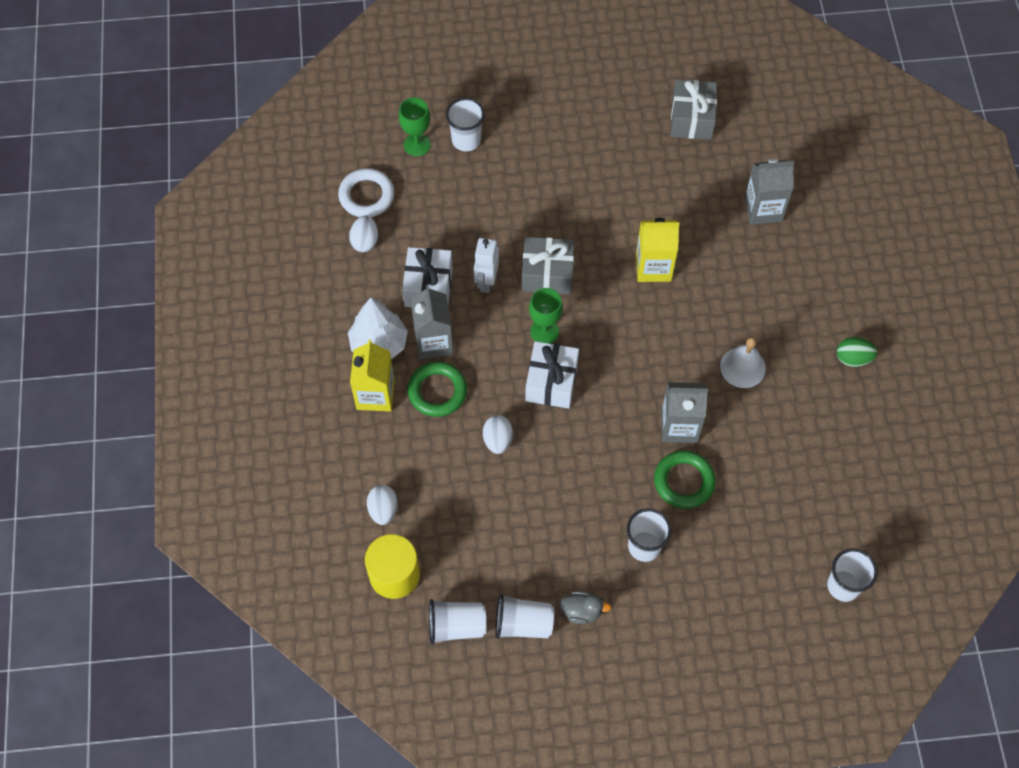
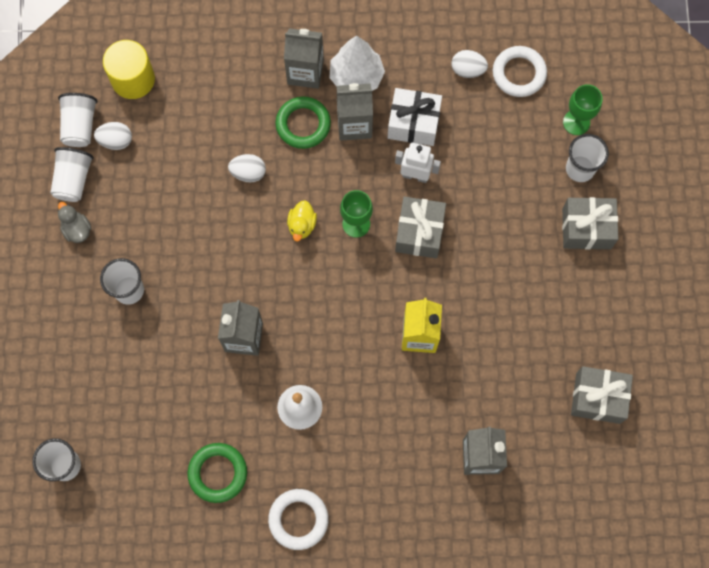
camera: 95 degrees right, 10 degrees up
(375, 394) = (305, 72): yellow carton -> grey carton
(383, 510) = (193, 73): white egg -> white egg (116, 141)
(527, 133) = (586, 228): none -> grey gift
(551, 382) = (302, 225): white gift -> yellow duck
(581, 611) = (77, 229): grey duck -> grey duck turned 135 degrees clockwise
(684, 481) = (187, 334): green ring -> green ring (218, 473)
(853, 358) = (298, 519): green egg -> white ring

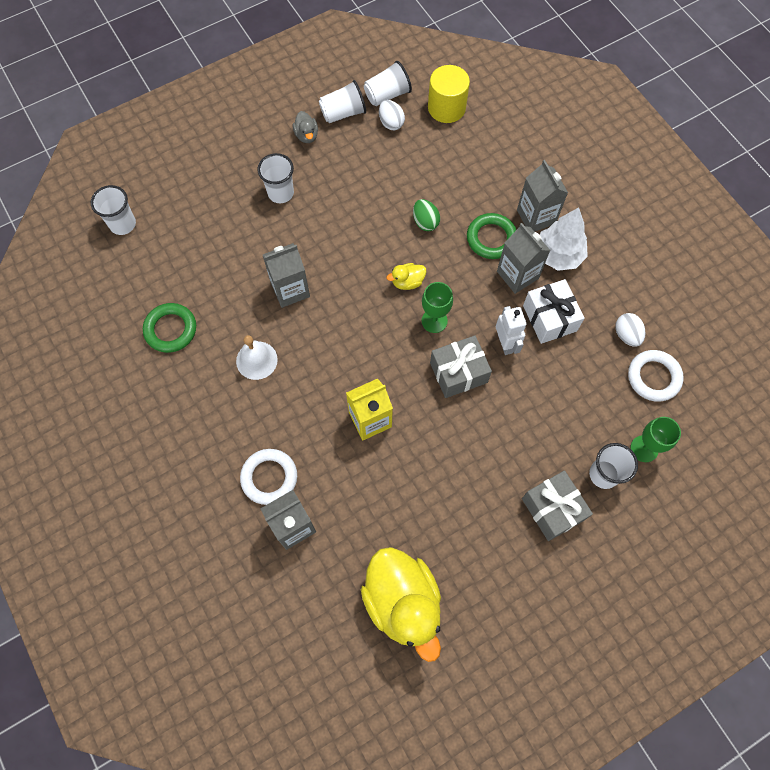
camera: 60 degrees right, 5 degrees down
(77, 229) = (306, 135): grey duck -> grey duck turned 135 degrees clockwise
(248, 173) = (425, 222): white egg -> green egg
(298, 519) = (163, 408): white ring -> white ring (269, 477)
(598, 398) = (403, 602): grey gift -> yellow duck

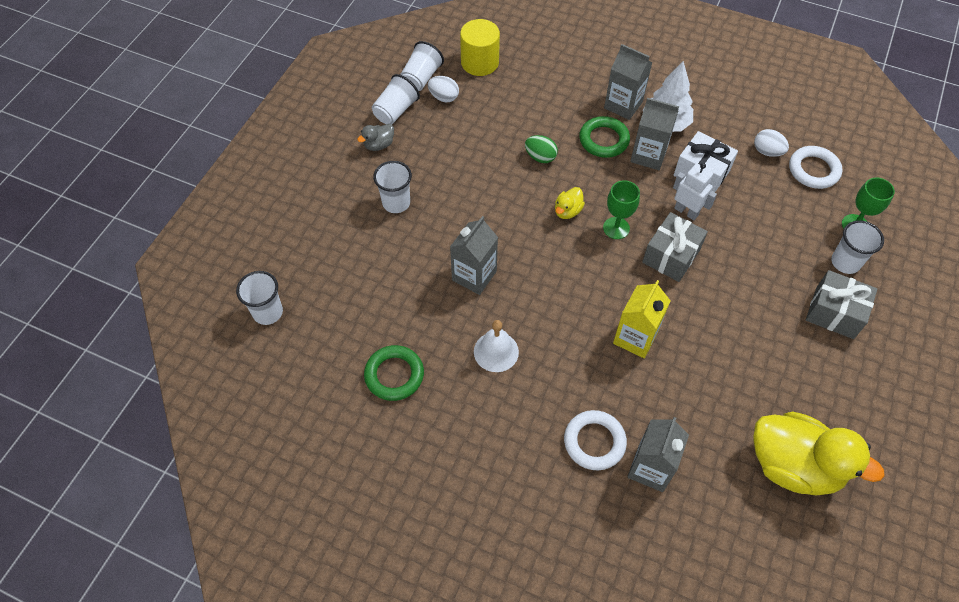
camera: 35 degrees left, 10 degrees down
(306, 135) = (379, 145): grey duck -> grey duck turned 105 degrees clockwise

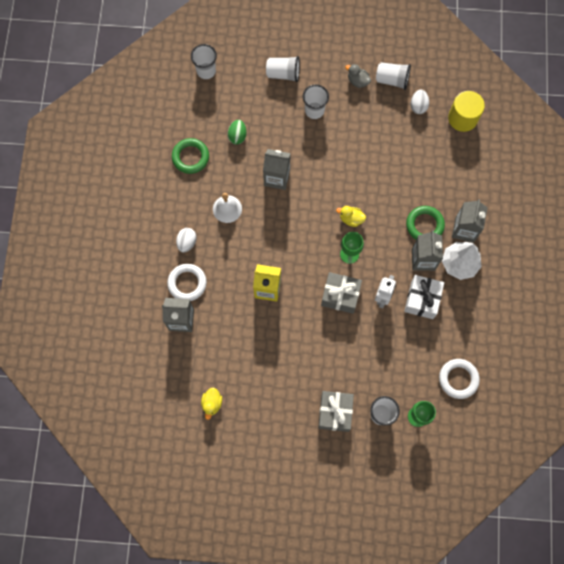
camera: 70 degrees right, 15 degrees up
(421, 78) = (430, 85): white cup -> white cup (283, 74)
(540, 157) = (391, 187): green egg -> green egg (237, 136)
(767, 152) = (462, 342): white egg -> white egg (187, 243)
(793, 465) = (212, 403): yellow duck -> yellow duck, size x0.42

